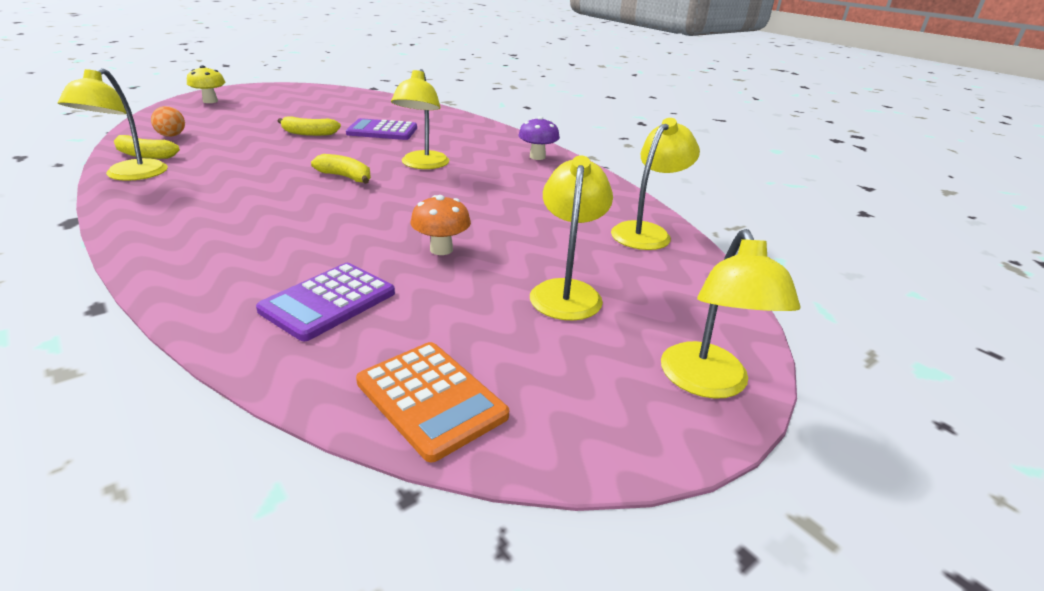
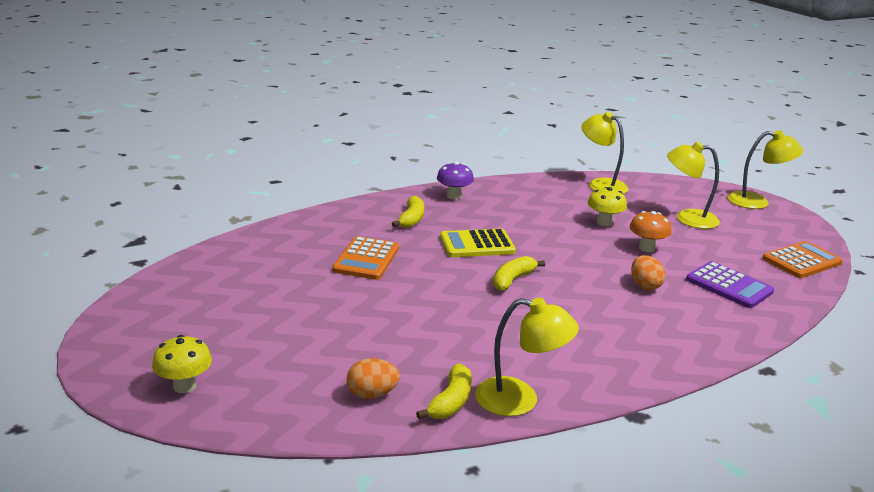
camera: 80 degrees left, 5 degrees down
(309, 133) = (370, 301): yellow banana -> yellow banana (411, 219)
(331, 240) = (645, 286): none -> orange egg
(382, 131) = (366, 259): purple calculator -> orange calculator
(422, 165) = (477, 244): yellow lamp -> yellow calculator
(511, 227) = (604, 223): none -> yellow mushroom

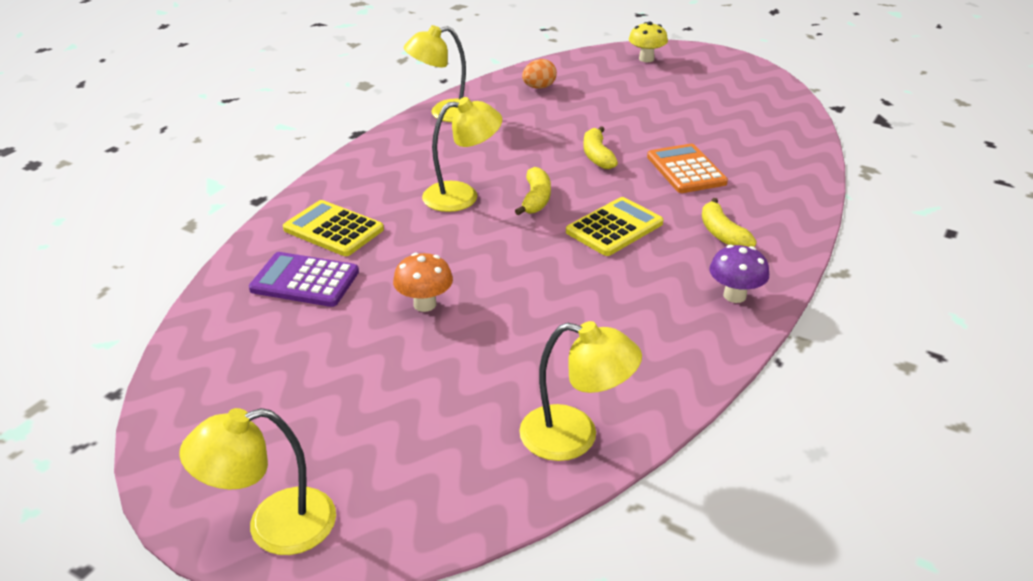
camera: 150 degrees right, 10 degrees up
(451, 402) = (487, 99): yellow banana -> yellow banana (597, 156)
(604, 223) = (506, 331): yellow mushroom -> none
(645, 286) = (401, 243): orange egg -> none
(687, 218) = (391, 402): yellow lamp -> yellow lamp (462, 196)
(698, 313) = (333, 229): none -> yellow calculator
(801, 261) = (203, 371): orange calculator -> none

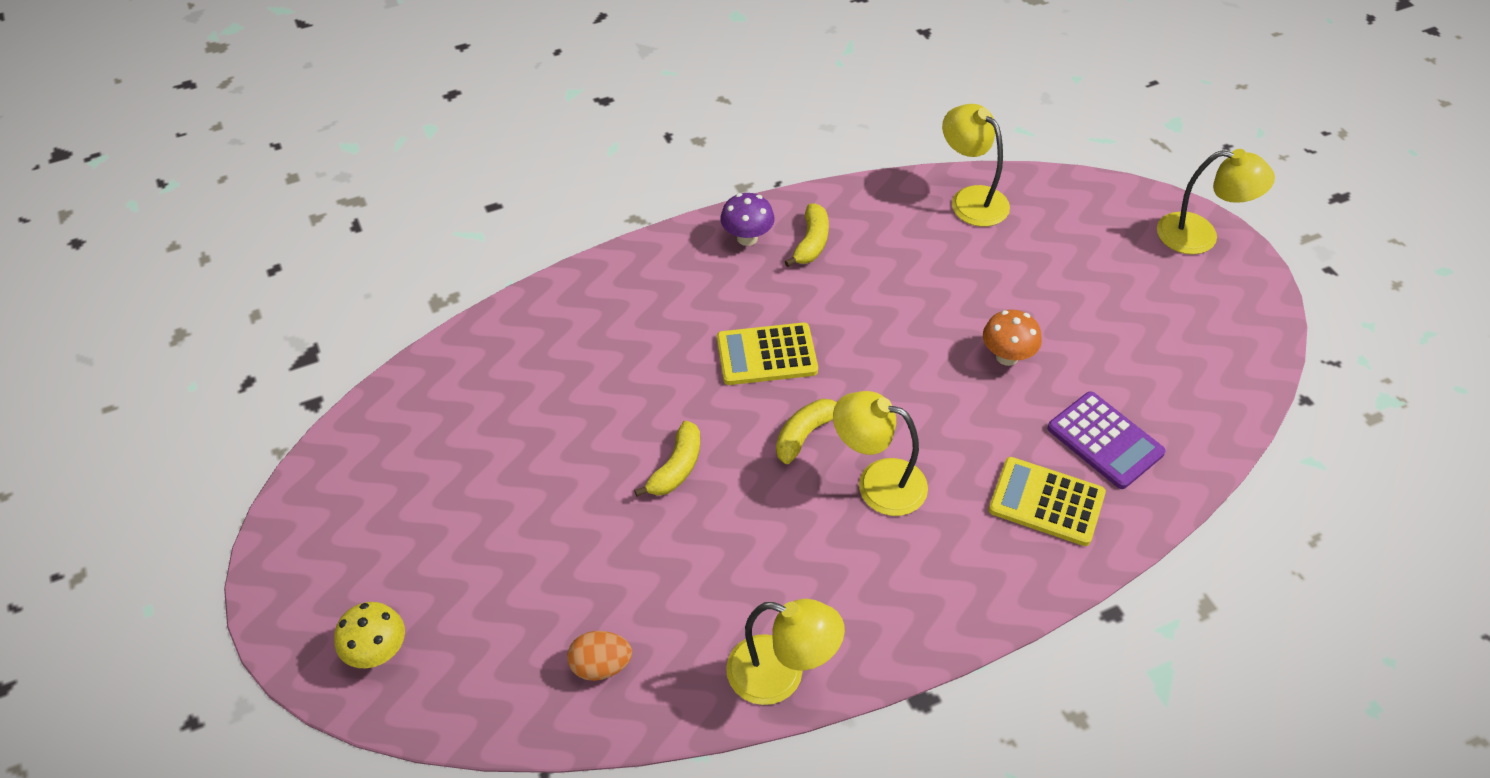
camera: 145 degrees left, 15 degrees up
(333, 229) = (1046, 502): yellow calculator -> yellow calculator turned 135 degrees clockwise
(686, 170) = (611, 393): orange calculator -> none
(722, 234) = (681, 297): yellow banana -> yellow banana (811, 243)

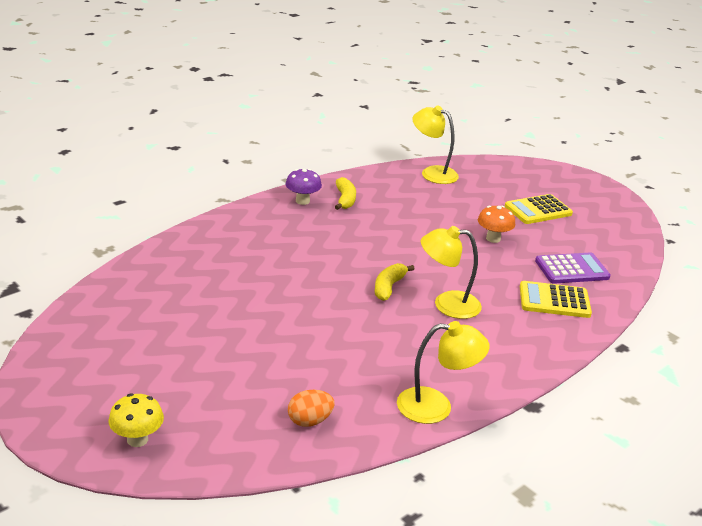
camera: 20 degrees left, 20 degrees down
(676, 468) = (311, 313): yellow banana -> none
(766, 355) = (343, 253): yellow calculator -> yellow calculator (538, 210)
(1105, 441) = (572, 269): purple calculator -> purple calculator turned 45 degrees counterclockwise
(1200, 236) = (572, 178): yellow lamp -> none

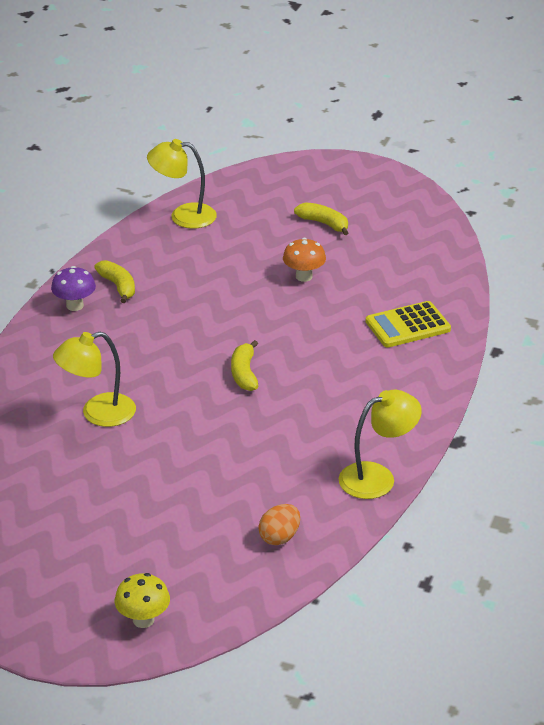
camera: 25 degrees left, 5 degrees up
(447, 304) = (313, 370): yellow lamp -> yellow lamp (98, 413)
(538, 210) = (324, 224): yellow calculator -> yellow banana
(572, 269) = (401, 283): purple calculator -> none

